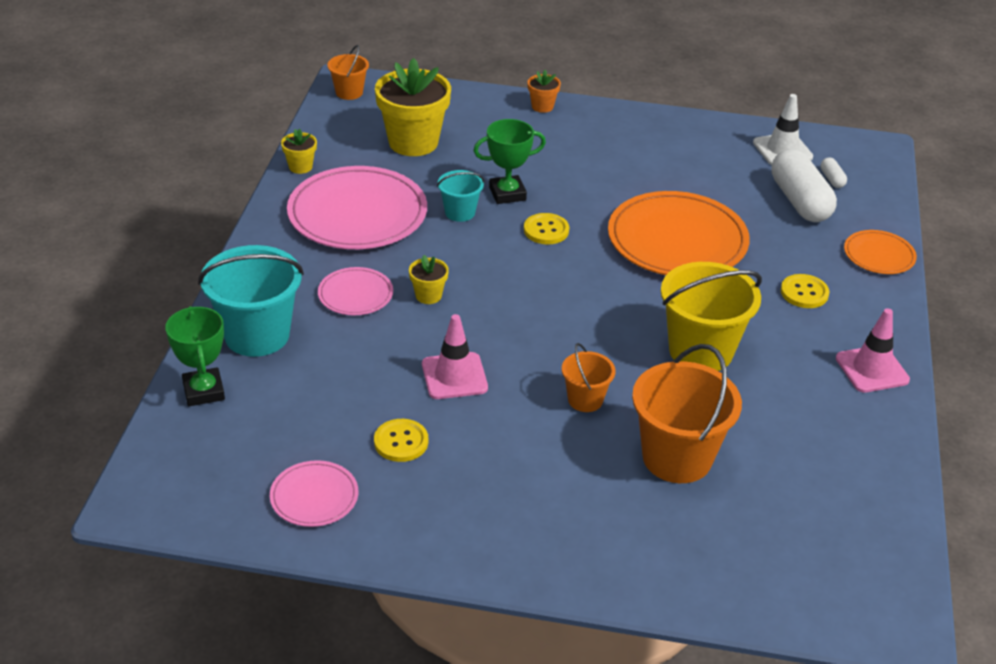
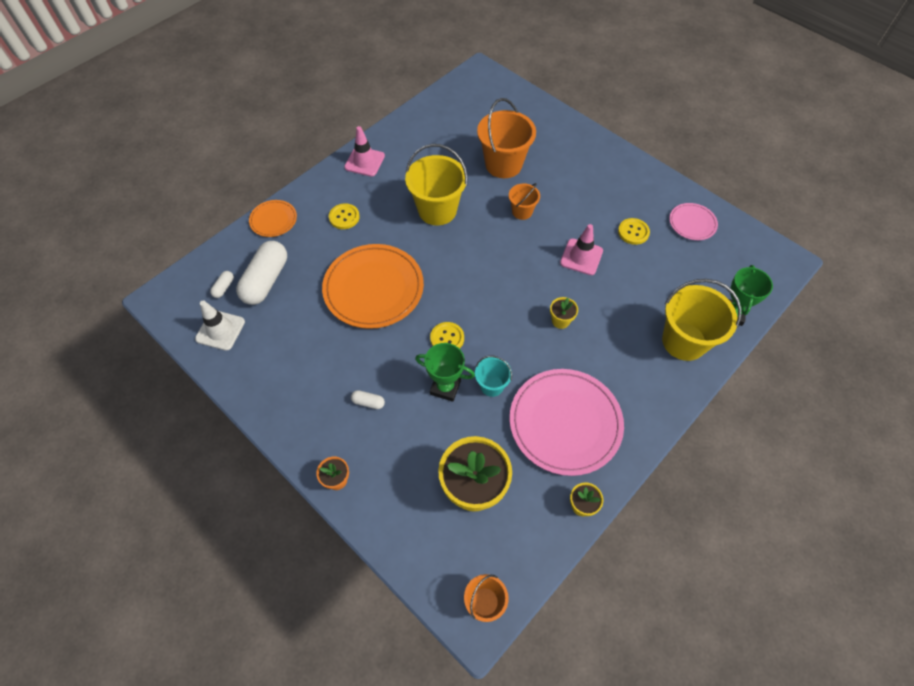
camera: 145 degrees left, 20 degrees up
(257, 335) = (684, 341): turquoise bucket -> yellow bucket
(355, 294) = (606, 344): pink plate -> none
(572, 157) = (368, 402): none -> white capsule

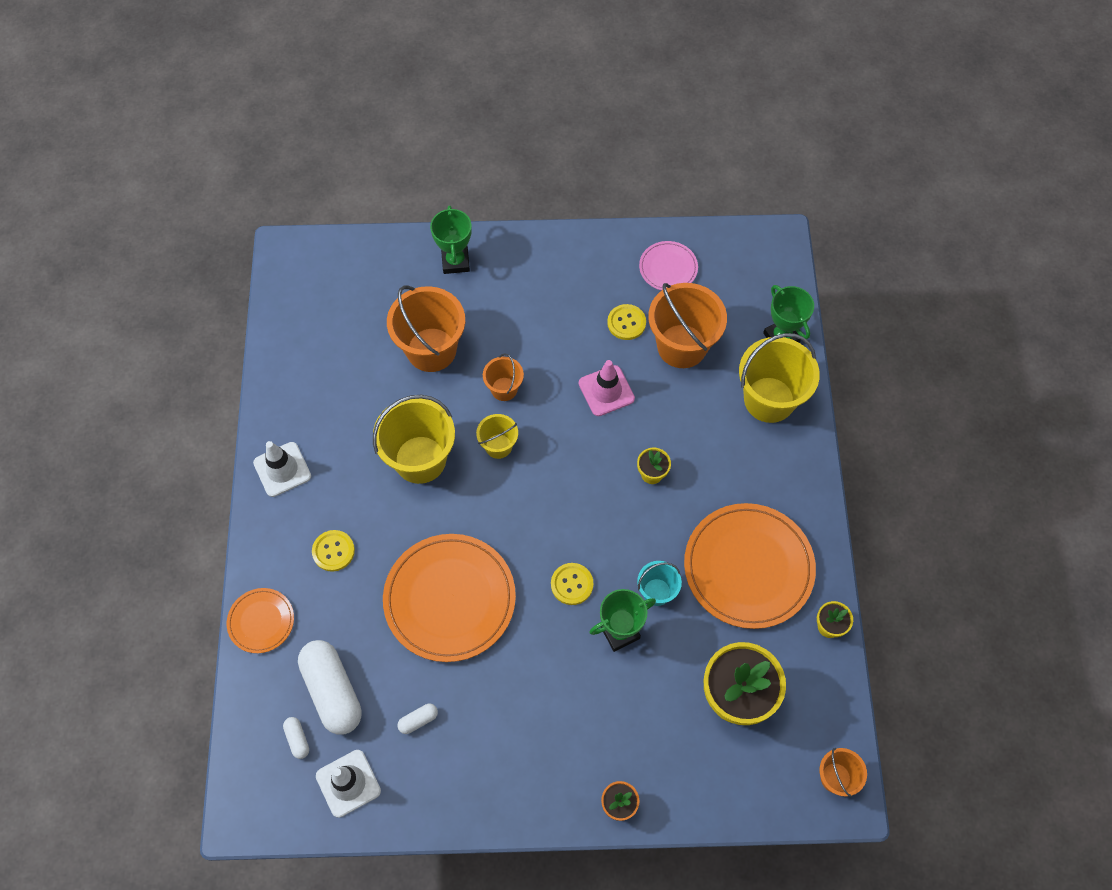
camera: 45 degrees left, 5 degrees up
(364, 162) = (282, 469): pink traffic cone -> white traffic cone
(368, 402) = (568, 711): white capsule -> white capsule (418, 720)
(486, 236) = (498, 446): none -> yellow bucket
(564, 134) = (455, 262): none -> green trophy
(565, 423) = (748, 567): pink plate -> orange plate
(656, 269) = (682, 346): none -> orange bucket

